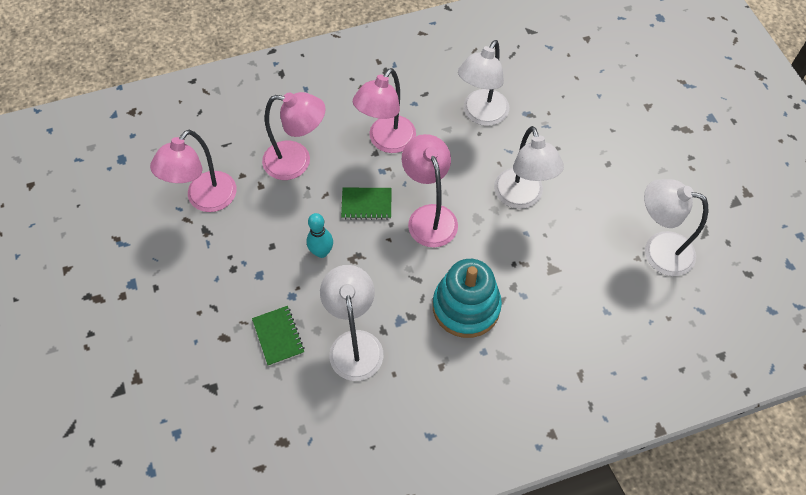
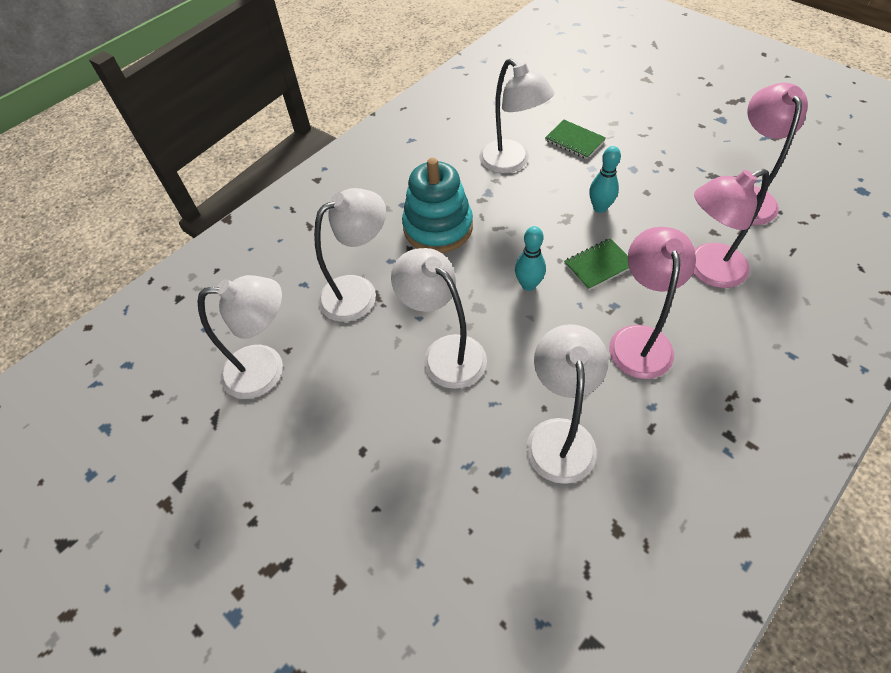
camera: 155 degrees right, 5 degrees down
(429, 216) = (528, 285): pink lamp -> turquoise bowling pin
(563, 279) = (358, 292): none -> white lamp

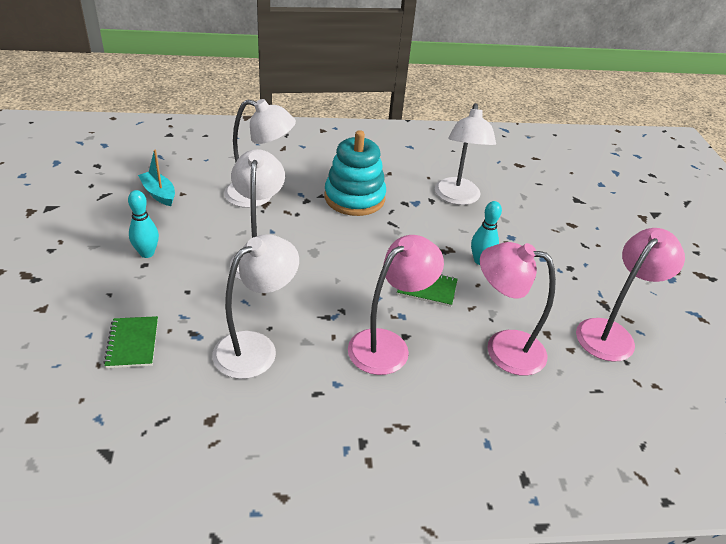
camera: 35 degrees right, 15 degrees down
(266, 369) = (159, 194): white lamp -> turquoise boat
(528, 285) = (363, 264): turquoise bowling pin -> turquoise bowling pin (147, 253)
(574, 141) = (523, 215): green notebook -> green notebook (132, 343)

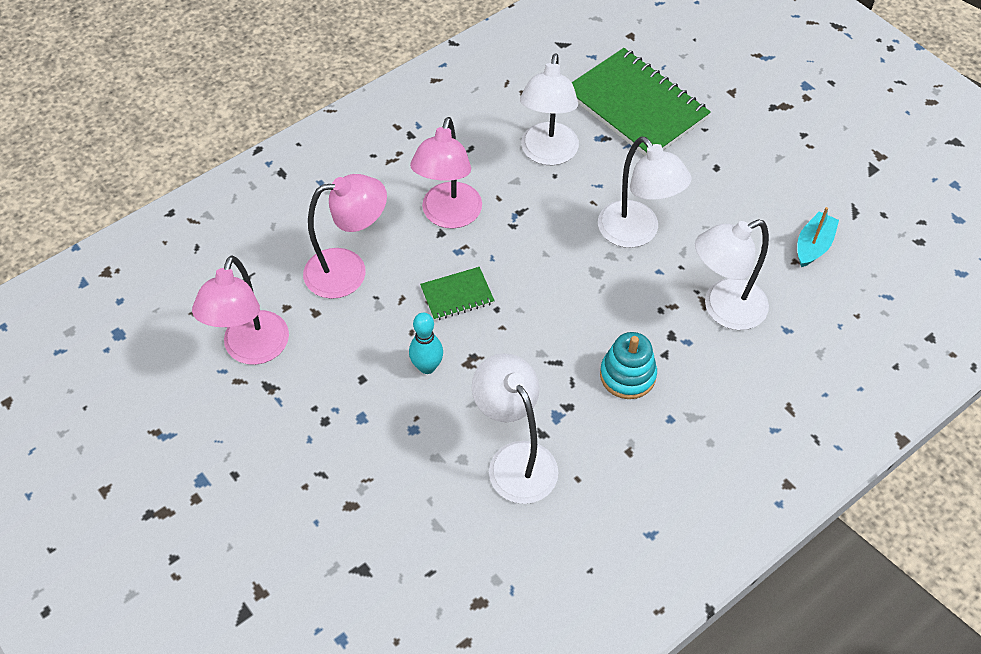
camera: 150 degrees right, 15 degrees up
(132, 343) = (636, 106): green notebook -> green notebook, size x2.13
(147, 253) = (729, 178): turquoise bowling pin -> none
(159, 194) = (813, 245): turquoise boat -> turquoise boat turned 75 degrees counterclockwise
(354, 198) = (627, 375): turquoise stacking toy -> turquoise stacking toy, size x0.66

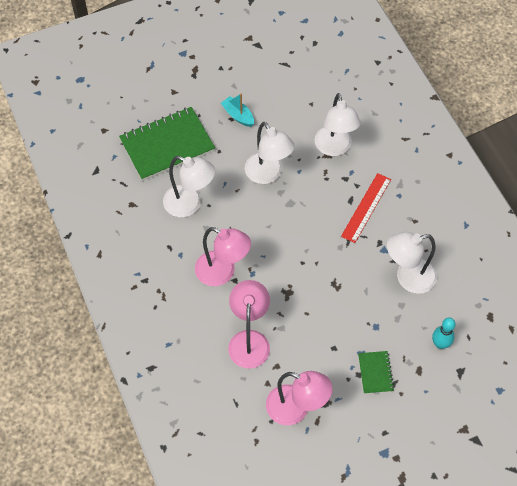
camera: 75 degrees left, 5 degrees up
(427, 367) = (334, 310): turquoise bowling pin -> turquoise bowling pin (440, 344)
(457, 295) = (286, 282): green notebook -> green notebook (375, 373)
(627, 375) = (366, 207): turquoise stacking toy -> red ruler
(636, 233) = (268, 174): white lamp -> white lamp turned 75 degrees clockwise
(813, 245) = (303, 91): turquoise boat -> turquoise boat (238, 115)

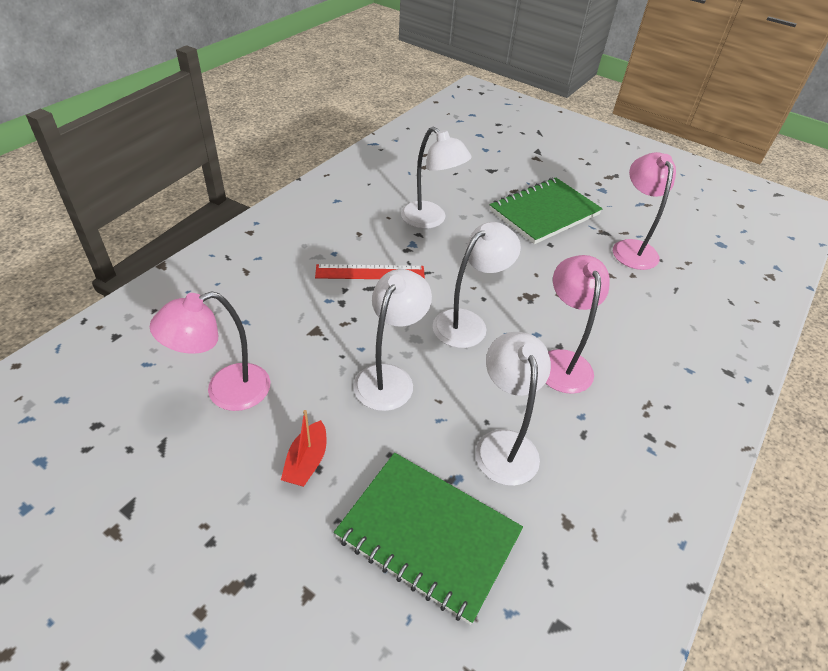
camera: 125 degrees left, 15 degrees down
(238, 115) = (306, 461): turquoise boat -> red boat
(249, 340) = (609, 305): pink lamp -> pink lamp (225, 392)
(334, 148) = (300, 327): white lamp -> white lamp (468, 323)
(375, 373) = (544, 213): green notebook -> green notebook, size x2.13
(440, 344) = (478, 185): turquoise bowling pin -> none

